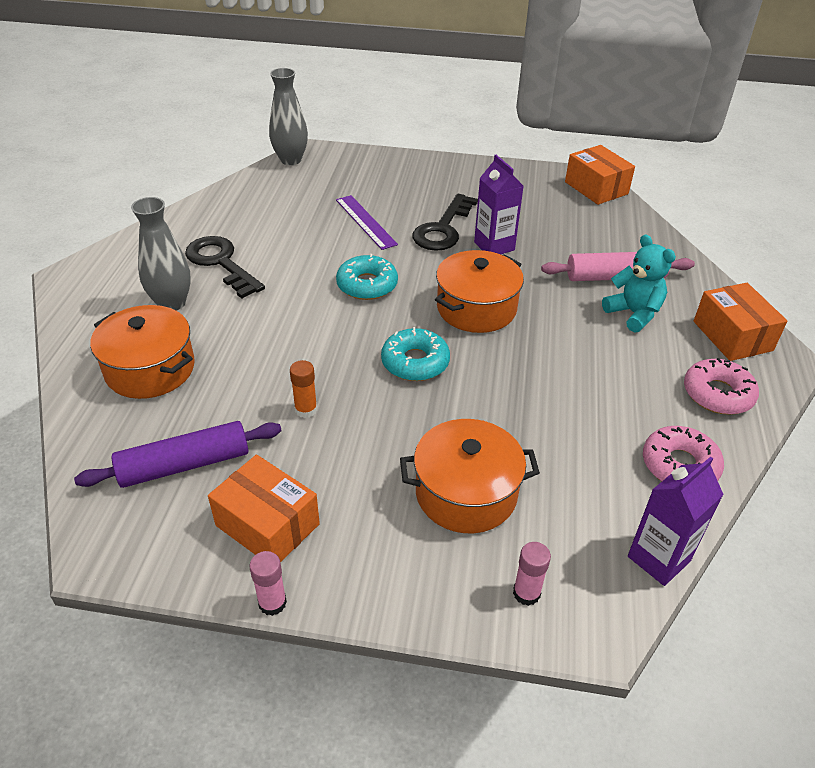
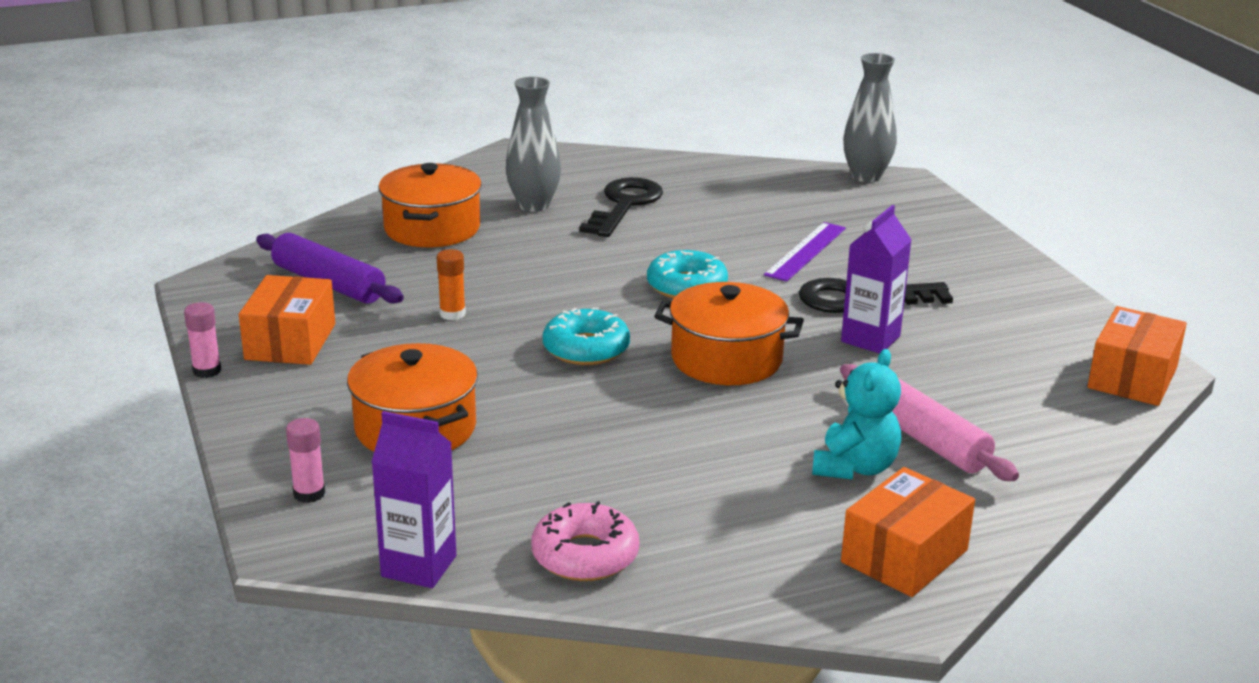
camera: 60 degrees right, 15 degrees down
(717, 394) = (755, 563): pink donut -> none

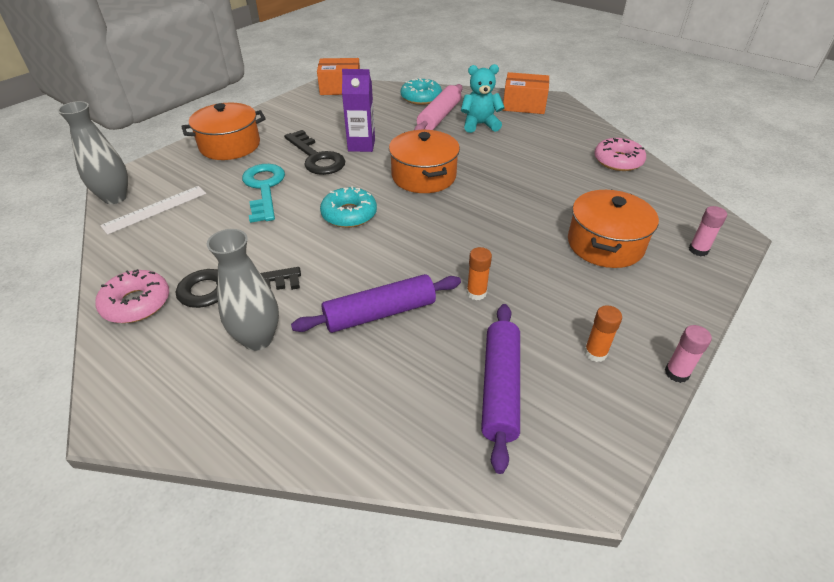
camera: 120 degrees left, 15 degrees up
(290, 342) = (595, 353): orange box -> orange glue stick
(419, 566) = (685, 195): purple carton -> none
(432, 228) = (349, 381): orange pot -> orange pot (230, 145)
(493, 260) = (380, 313): none -> purple rolling pin
(586, 349) = (461, 222): turquoise donut -> turquoise donut (421, 97)
(649, 169) = (136, 303): none -> pink donut
(805, 251) = (264, 188): purple ruler -> turquoise key
(817, 191) = (155, 209): none -> white ruler

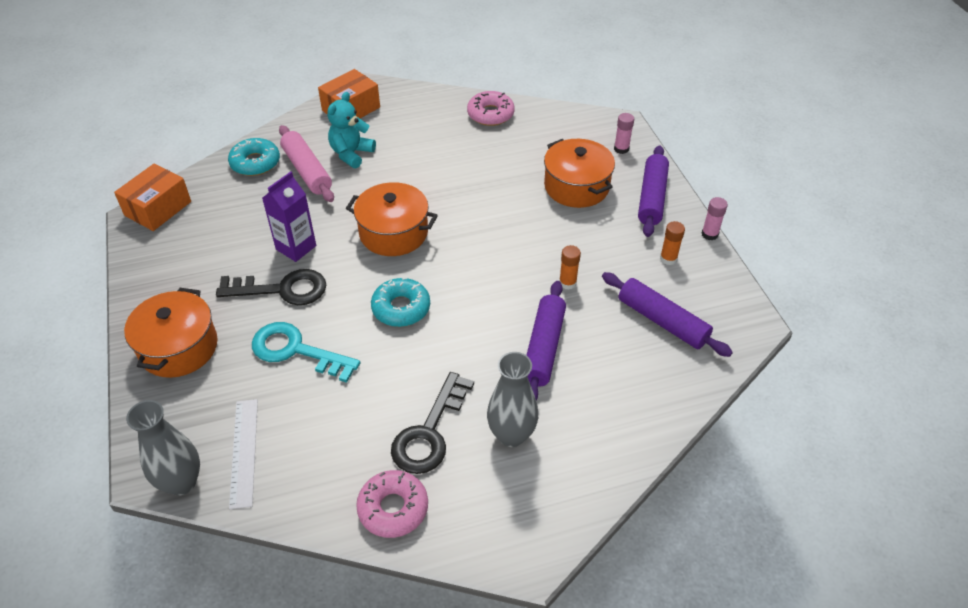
camera: 55 degrees left, 5 degrees up
(664, 301) = (651, 197): none -> purple rolling pin

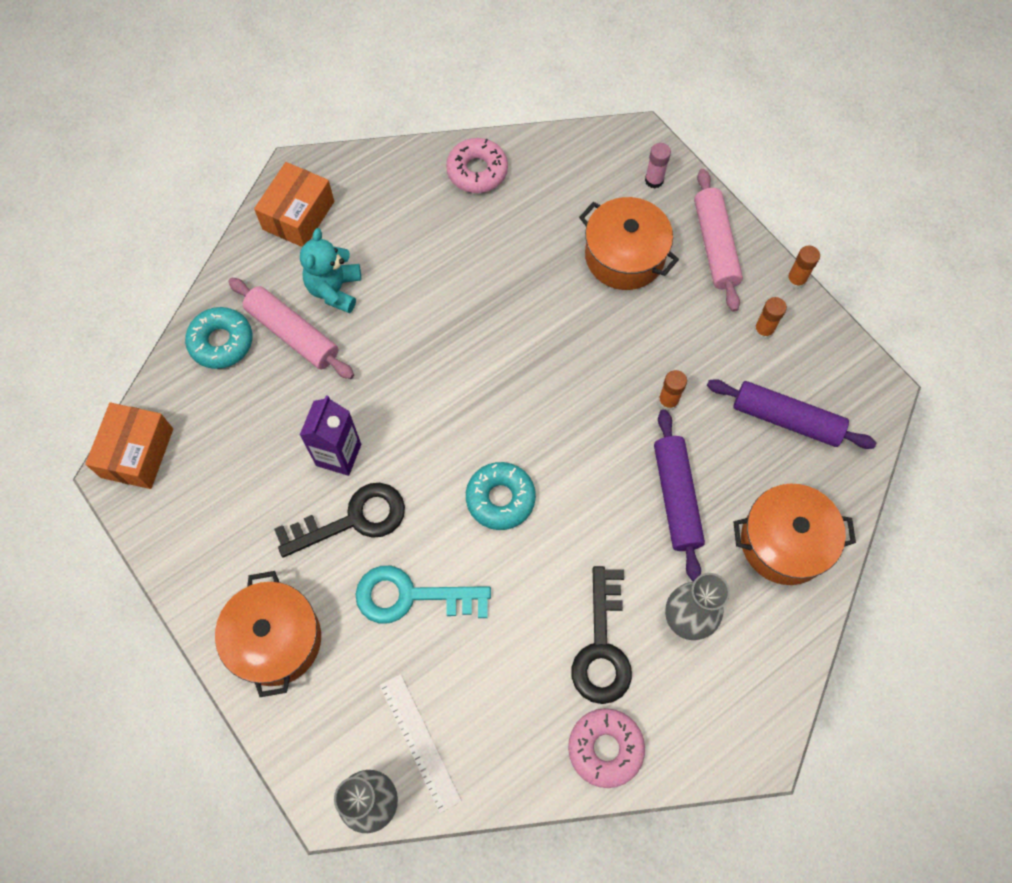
camera: 20 degrees left, 20 degrees up
(393, 233) = (443, 395): orange pot -> orange pot (784, 542)
(651, 197) = (715, 246): purple rolling pin -> pink rolling pin
(709, 234) = (796, 280): pink glue stick -> orange glue stick

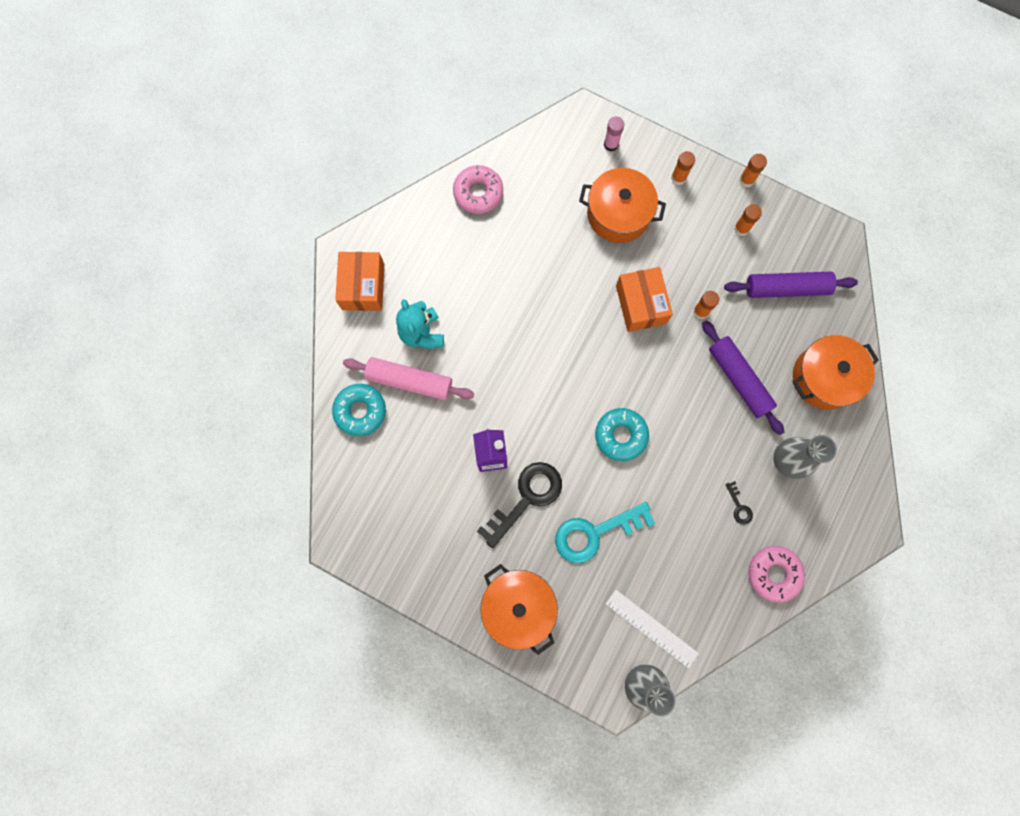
camera: 25 degrees left, 10 degrees up
(137, 453) = (346, 522): orange box -> orange box (641, 304)
(602, 647) = (739, 506): black key -> black key, size x0.43
(715, 246) = (678, 178): pink rolling pin -> orange glue stick

